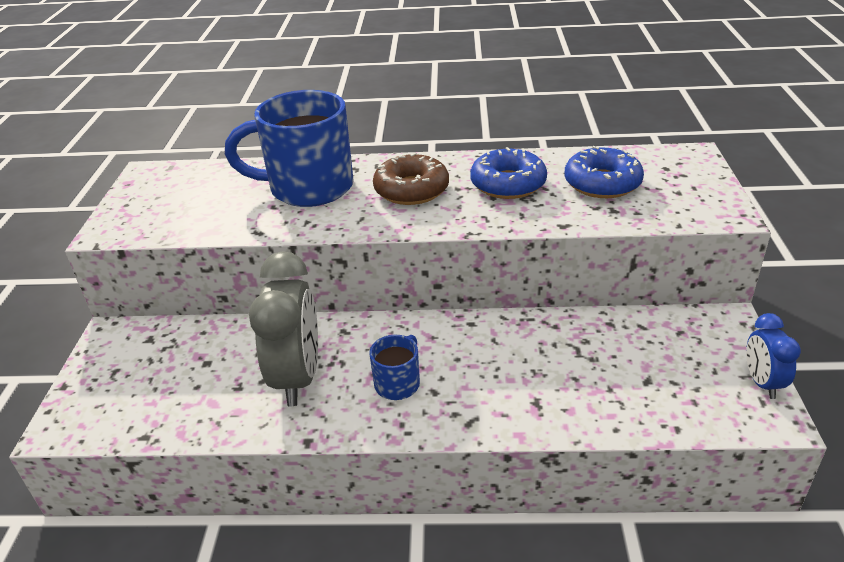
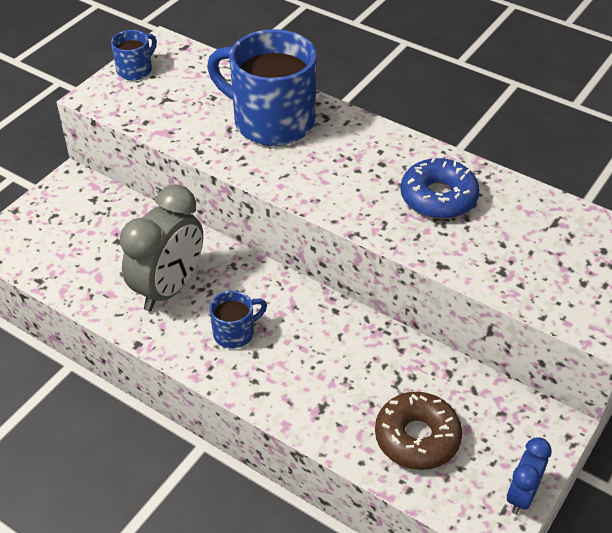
camera: 30 degrees right, 10 degrees up
(134, 198) = (135, 70): none -> blue mug
(411, 190) = (351, 164): brown donut -> brown donut (417, 437)
(602, 183) = (523, 238): blue donut -> none

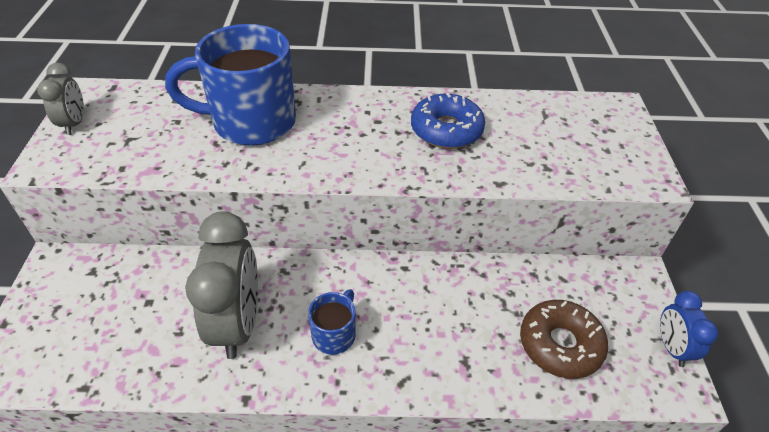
camera: 35 degrees left, 0 degrees up
(135, 70) = (74, 124): blue mug -> grey clock

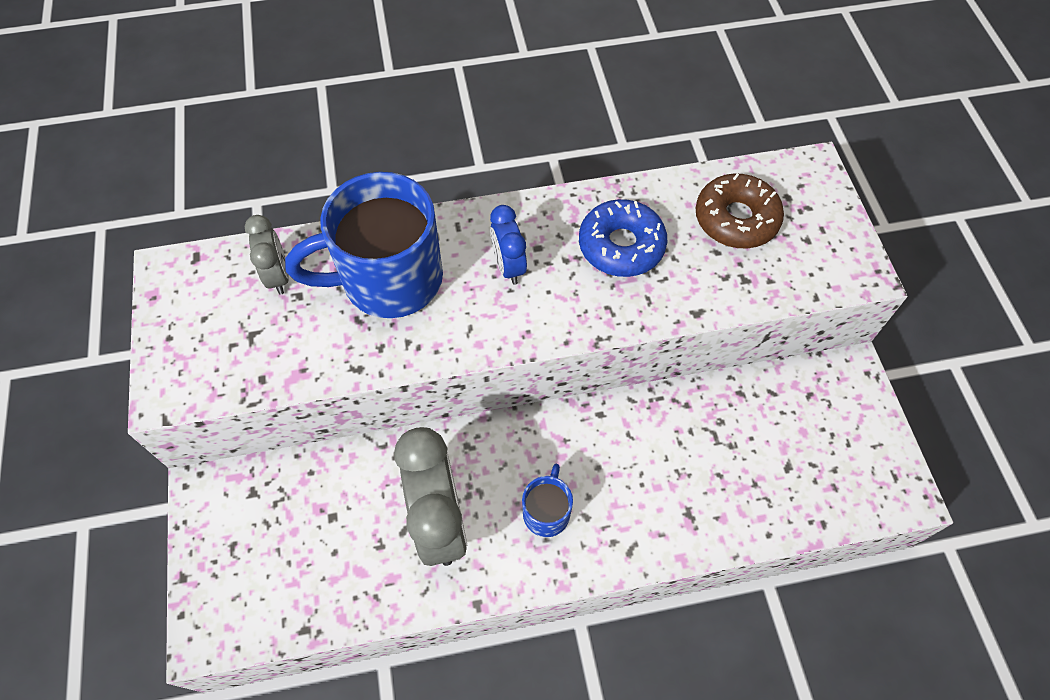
camera: 10 degrees left, 15 degrees up
(74, 124) = (174, 325): grey clock -> grey clock (278, 276)
(560, 344) = (781, 473): brown donut -> brown donut (736, 219)
(671, 347) = (892, 452): blue clock -> blue clock (509, 266)

